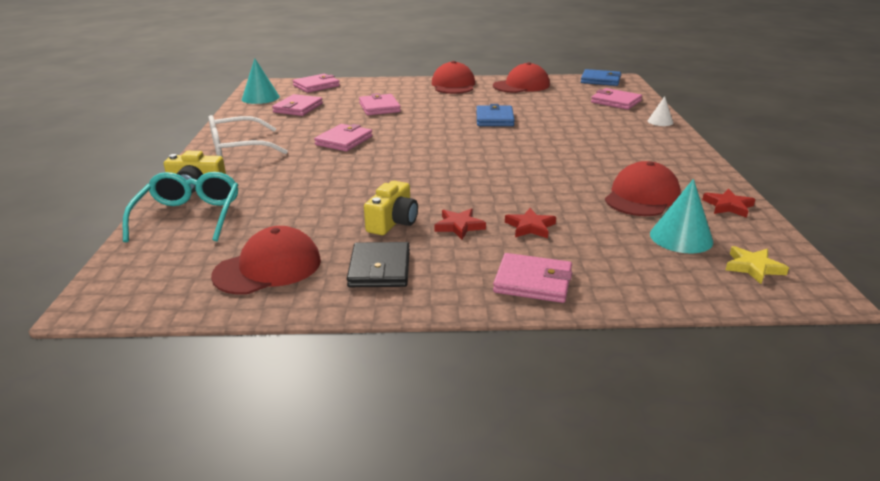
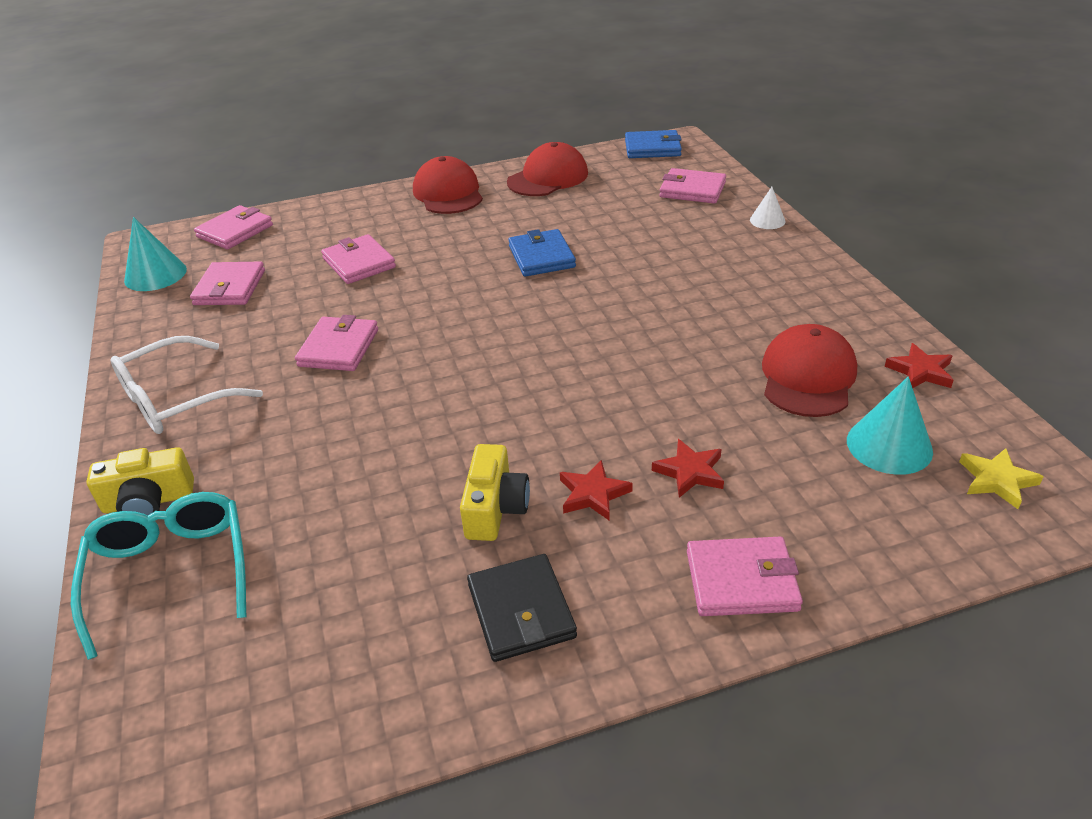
camera: 15 degrees left, 10 degrees up
(268, 268) = (354, 653): red cap -> none

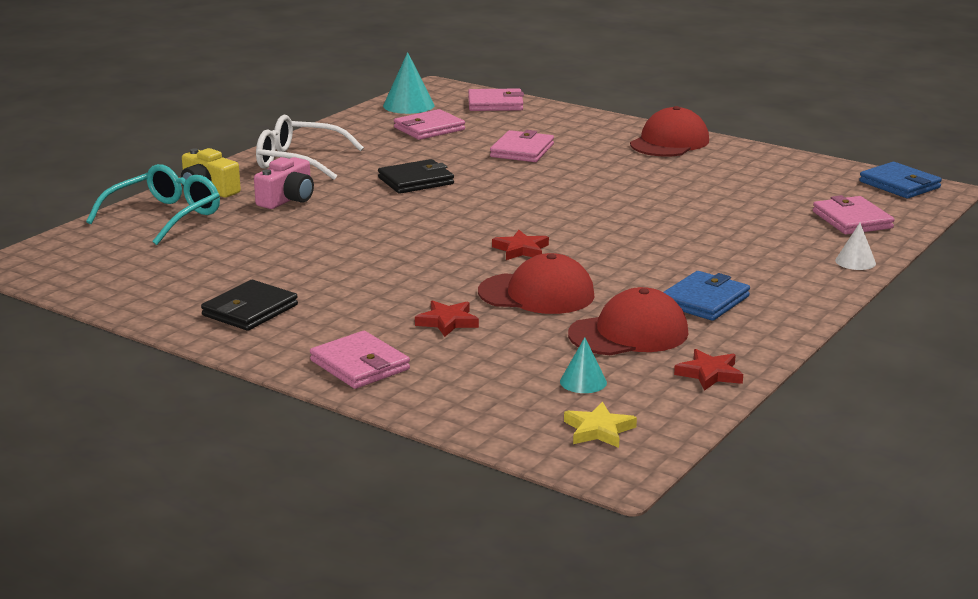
camera: 50 degrees right, 15 degrees down
(262, 450) = (287, 199): none -> pink camera
(339, 348) = (416, 181): pink wallet -> black wallet
(495, 508) = (327, 276): yellow camera -> none
(541, 257) = (635, 200): blue wallet -> blue wallet (704, 301)
(548, 178) = (763, 165): red cap -> red cap (537, 294)
(593, 494) = (380, 299): red star -> red star (521, 249)
(889, 445) = (583, 382): turquoise cone -> turquoise cone, size x0.60

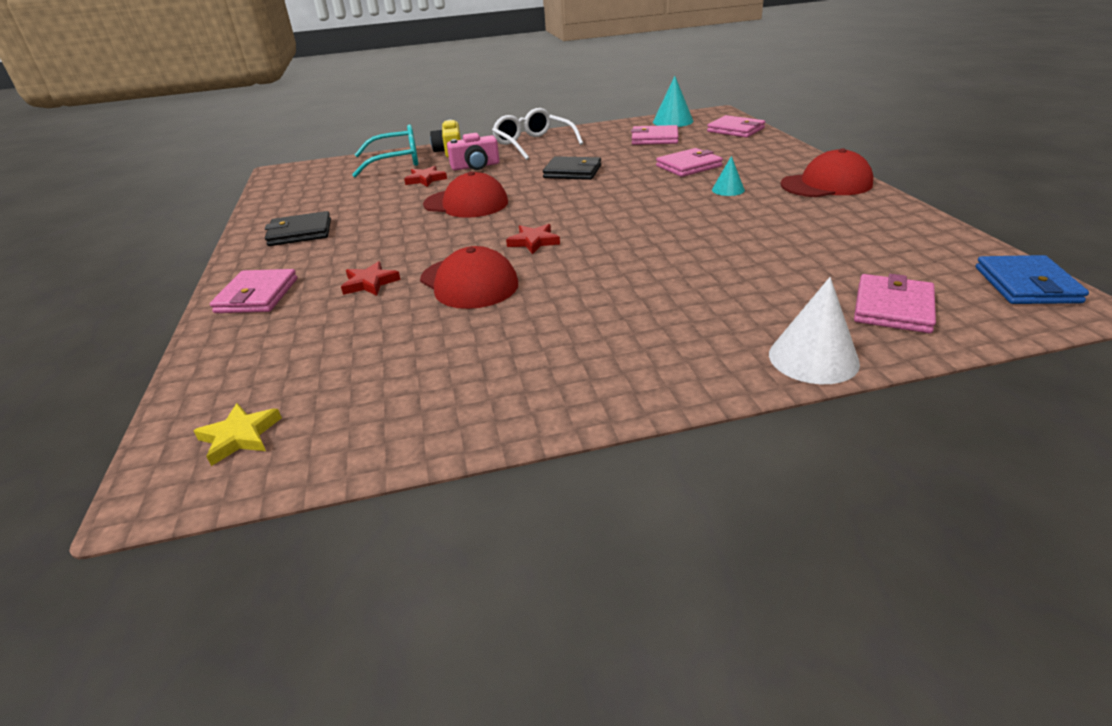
camera: 45 degrees right, 10 degrees up
(583, 382) = (332, 379): turquoise cone -> turquoise cone (728, 190)
(629, 333) = (456, 347): red cap -> red cap (466, 203)
(704, 301) = (578, 341): blue wallet -> none
(709, 374) = (430, 425): red star -> red star (425, 179)
(855, 261) = (813, 358): white cone -> white cone, size x1.68

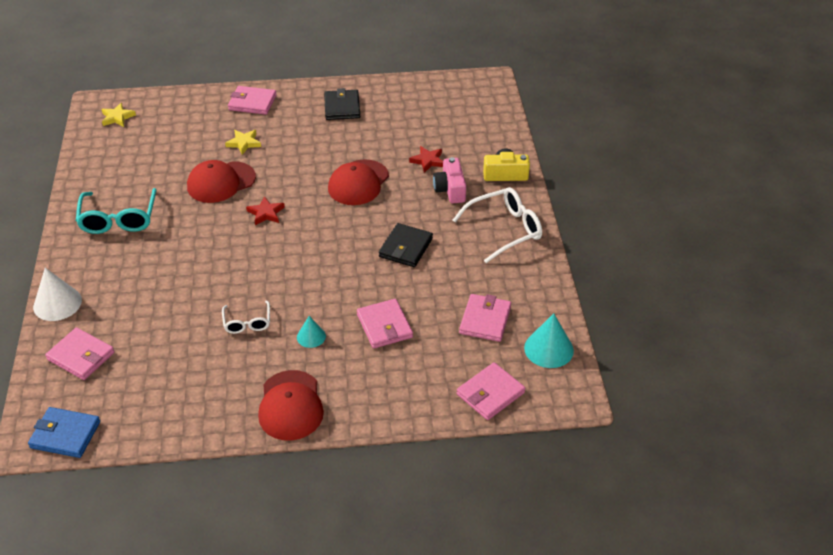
camera: 95 degrees right, 10 degrees up
(370, 283) = (244, 143): red star -> yellow star
(396, 162) = (487, 142): turquoise glasses -> turquoise glasses (118, 219)
(734, 220) = (247, 323): none -> white glasses

